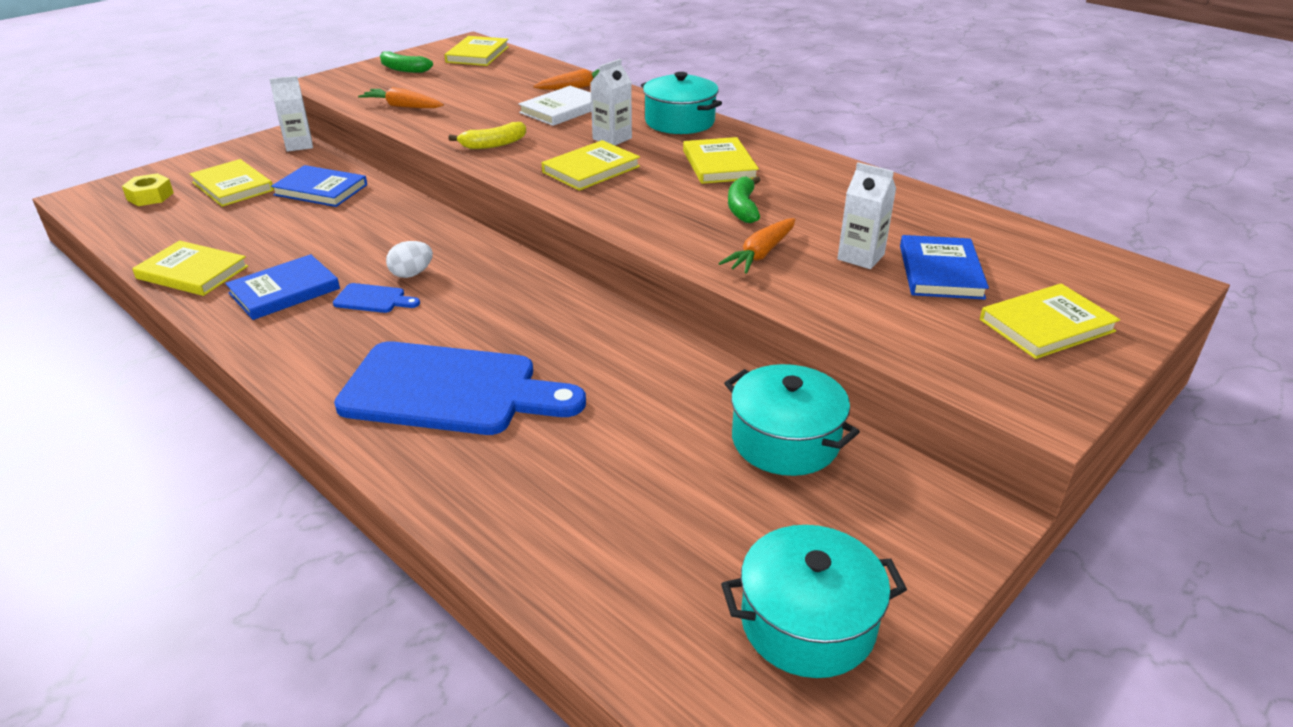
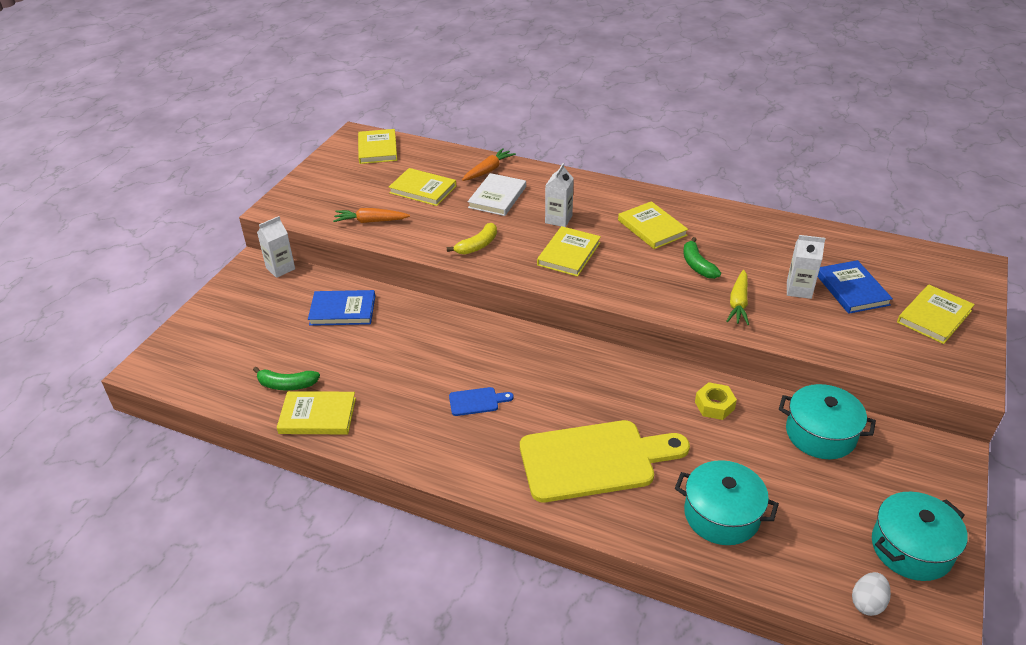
camera: 20 degrees left, 5 degrees up
(150, 196) = (206, 352): yellow nut -> yellow nut (714, 405)
(233, 186) = (266, 325): yellow book -> yellow book (423, 189)
(284, 291) = (405, 412): blue book -> none
(403, 69) = (332, 179): green banana -> green banana (287, 385)
(411, 274) = (484, 371): white egg -> white egg (867, 603)
(449, 391) = (594, 460): blue cutting board -> yellow cutting board
(680, 122) = (592, 191): turquoise pot -> turquoise pot (721, 515)
(760, 254) = (738, 303): orange carrot -> yellow carrot

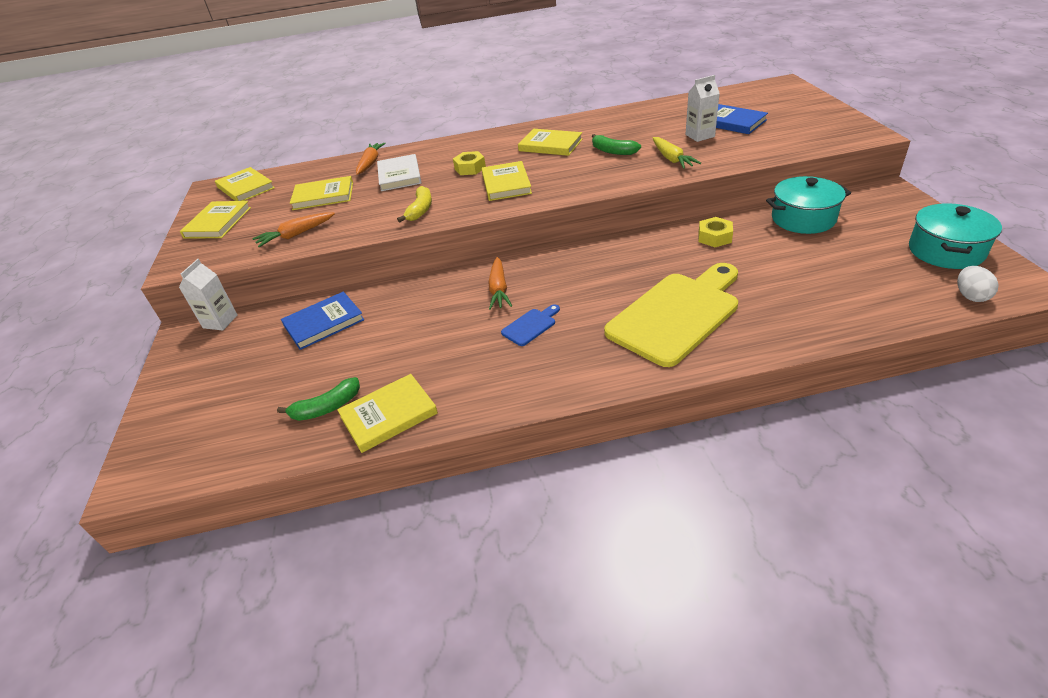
camera: 30 degrees left, 0 degrees up
(487, 353) = (499, 289): none -> orange carrot
(558, 219) = (470, 168): white carton -> yellow nut
(721, 515) = (811, 298): turquoise pot -> none
(934, 316) = (799, 114): yellow book -> yellow book (218, 222)

